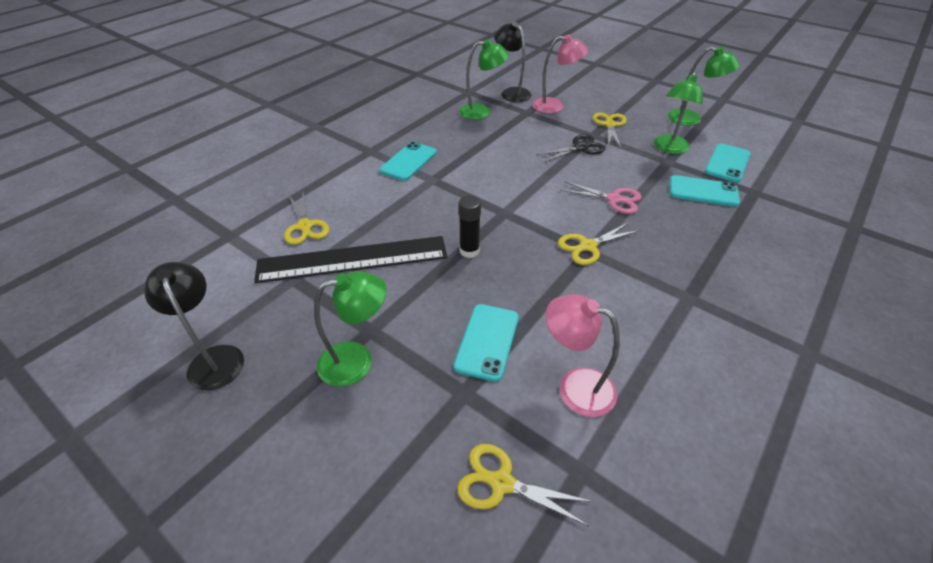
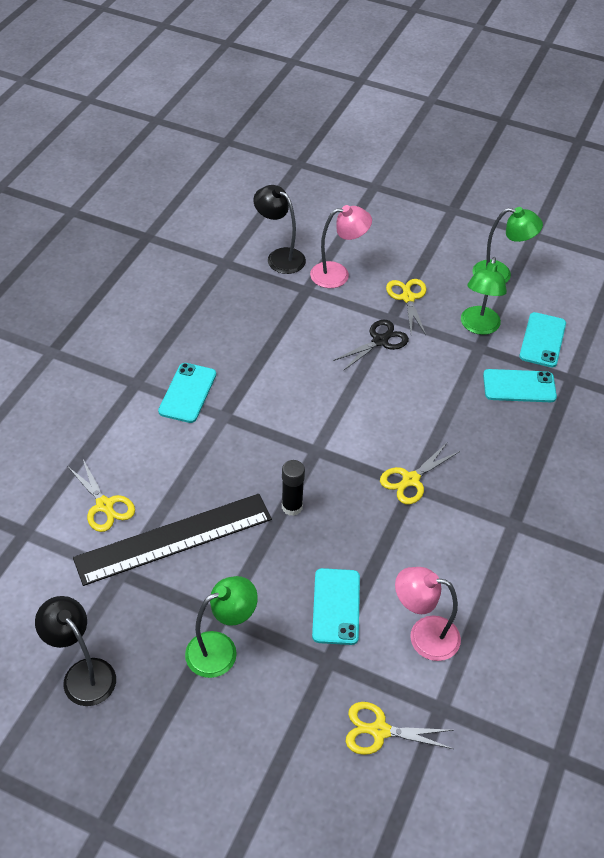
camera: 15 degrees left, 5 degrees up
(482, 112) = (251, 297): green lamp -> none
(614, 199) = (428, 412): pink scissors -> none

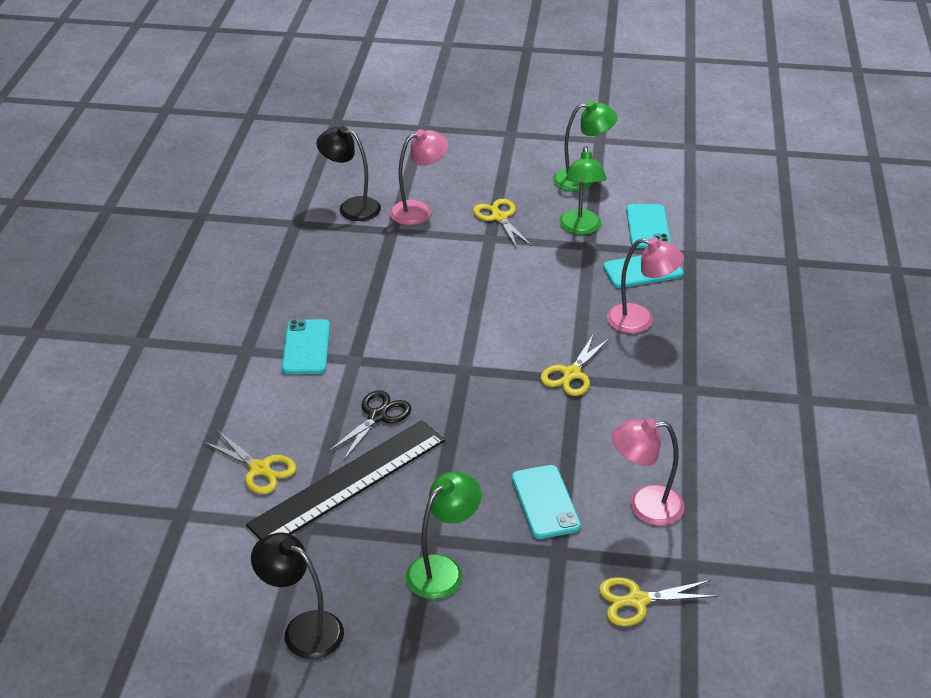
camera: 15 degrees left, 10 degrees down
(292, 507) = (461, 425): black glue stick -> none
(380, 341) = (487, 260): black scissors -> black scissors (377, 416)
(496, 439) = (640, 320): none -> pink lamp

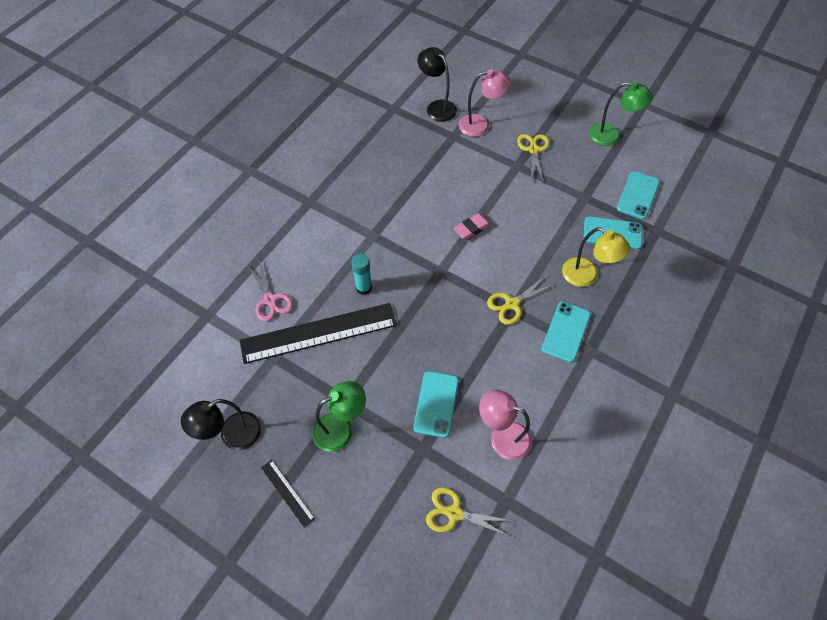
camera: 25 degrees right, 20 degrees up
(260, 469) = (270, 299): yellow scissors -> pink scissors
(303, 629) = (232, 436): black lamp -> black lamp turned 90 degrees counterclockwise
(306, 347) = (348, 213): turquoise phone -> turquoise phone (566, 331)
(377, 416) = (363, 288): black scissors -> turquoise glue stick
(416, 660) = (287, 492): none -> black ruler
(475, 315) = (472, 228): none -> pink eraser
(580, 228) = (587, 179): green lamp -> none
(640, 320) = (586, 276): pink lamp -> yellow lamp

